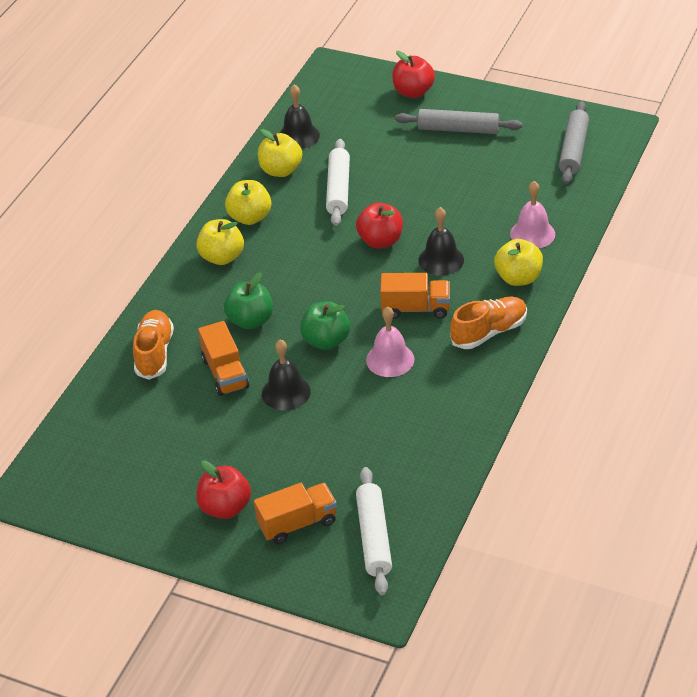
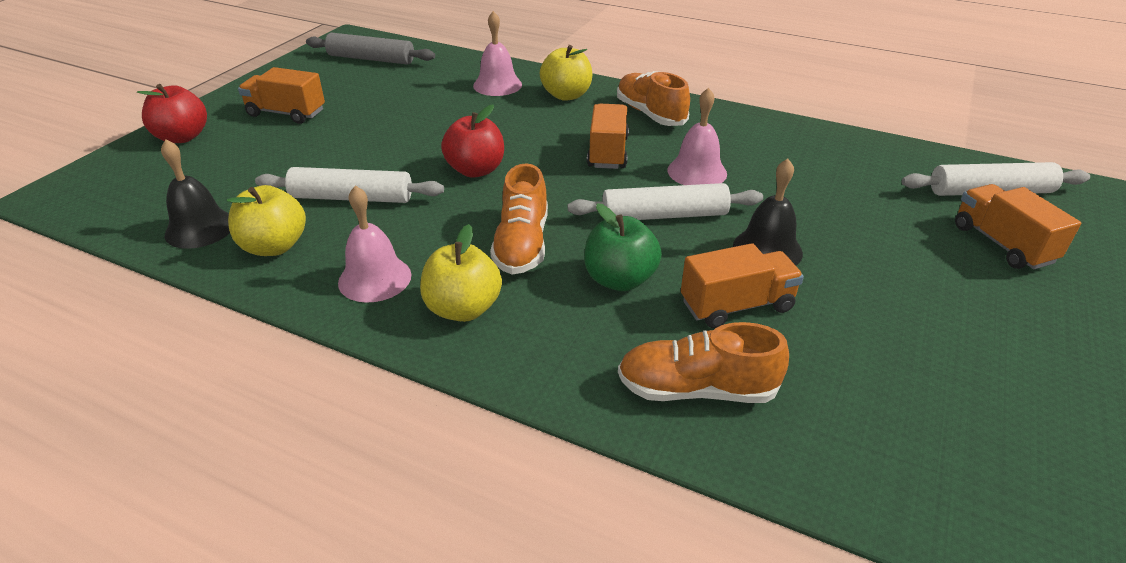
camera: 90 degrees left, 5 degrees down
(225, 507) = (1010, 305): red apple -> none
(250, 217) = (375, 278): yellow apple -> pink bell
(287, 274) = (522, 244): none -> orange shoe
(326, 341) = (664, 215): green apple -> white rolling pin
(441, 260) = (524, 134): black bell -> none
(458, 129) = (286, 113): grey rolling pin -> orange truck

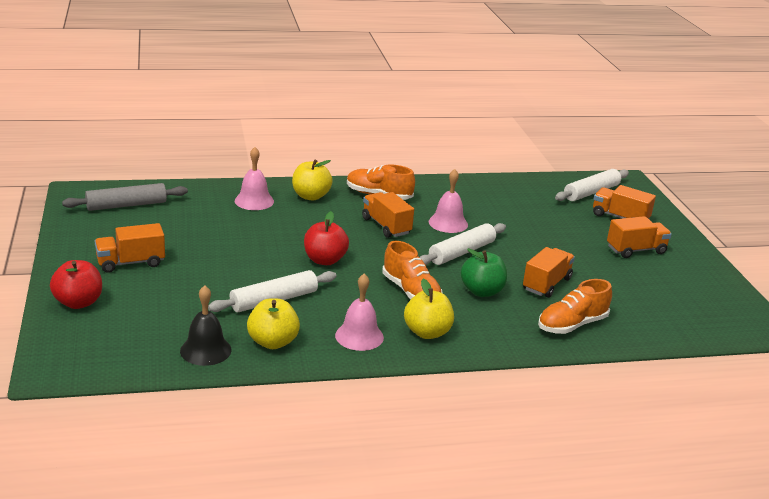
camera: 40 degrees left, 10 degrees down
(767, 249) = (529, 253): black bell -> none
(974, 306) = (636, 250): none -> orange truck

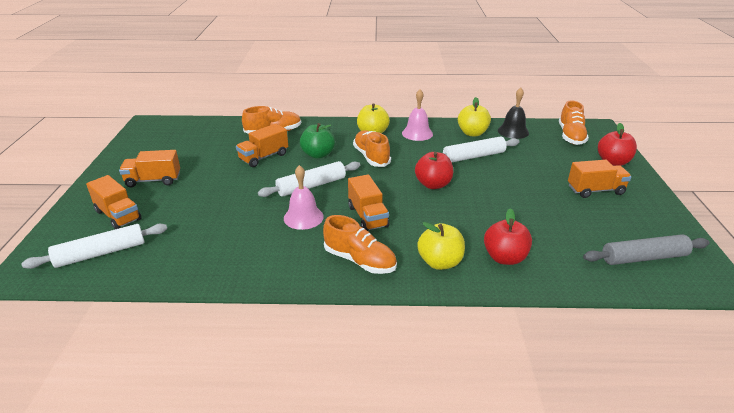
camera: 165 degrees left, 5 degrees up
(113, 346) = (570, 136): none -> orange shoe
(254, 201) = (504, 258): pink bell -> red apple

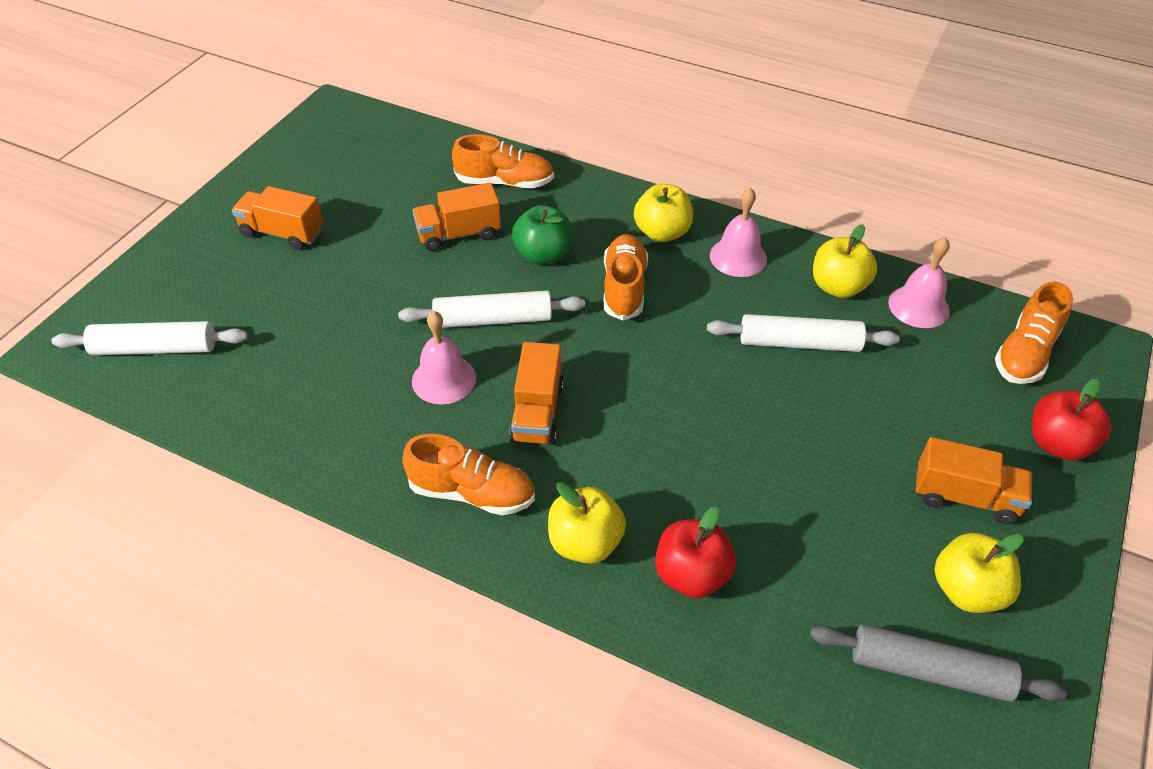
camera: 25 degrees right, 15 degrees up
(118, 215) = (206, 287): orange truck -> none
(359, 260) = (472, 492): orange shoe -> orange shoe turned 45 degrees counterclockwise
(433, 184) = (684, 382): red apple -> none
(513, 131) = (918, 306): black bell -> pink bell
(629, 223) = (967, 590): none -> yellow apple

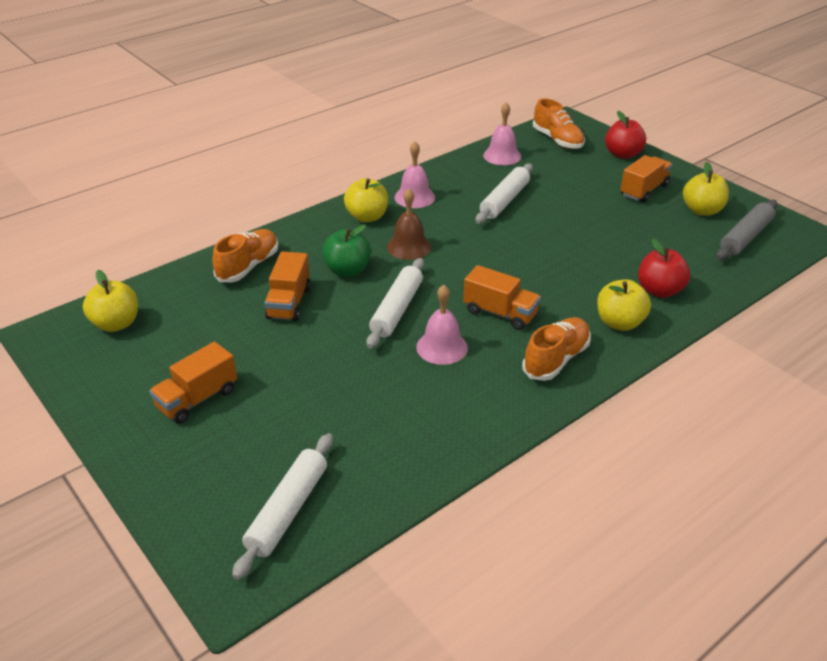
camera: 65 degrees left, 10 degrees down
(624, 288) = (409, 247): orange shoe -> brown bell
(838, 287) = (468, 174): yellow apple -> yellow apple (116, 324)

